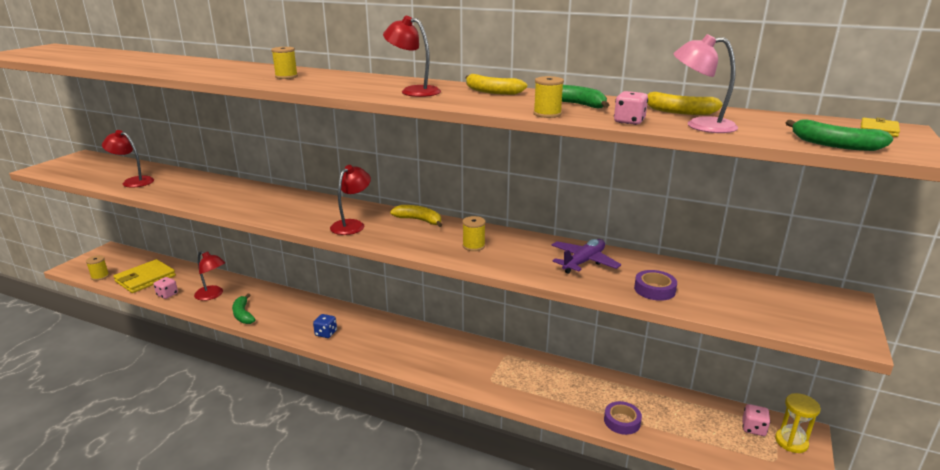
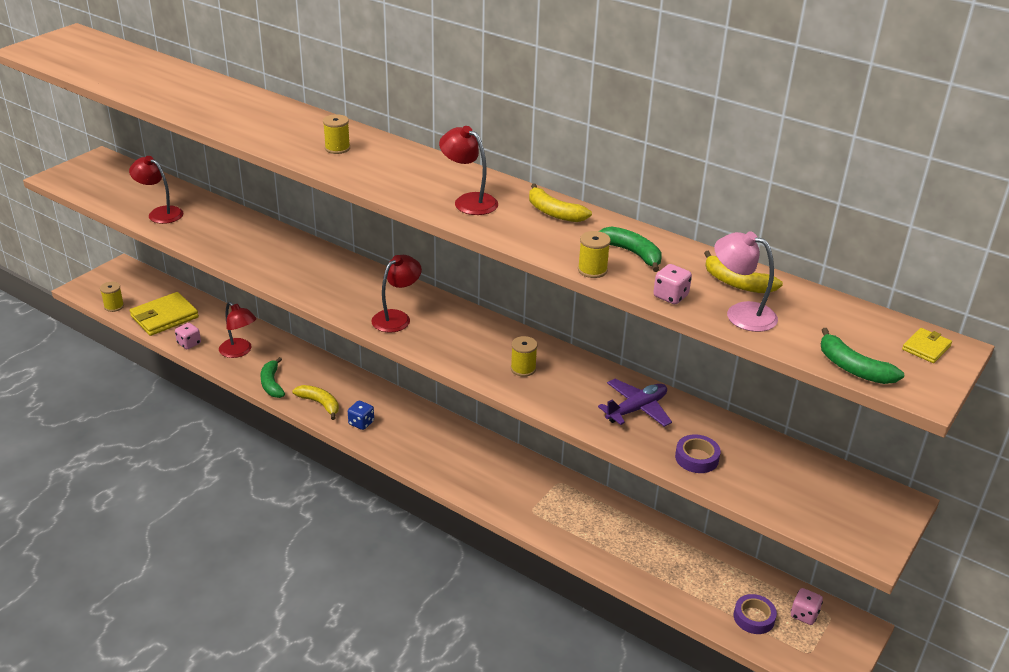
camera: 10 degrees right, 10 degrees up
(419, 220) = (473, 321): yellow banana -> yellow banana (320, 404)
(622, 421) = (660, 582): purple tape -> purple tape (754, 617)
(791, 442) = (838, 636): yellow hourglass -> none

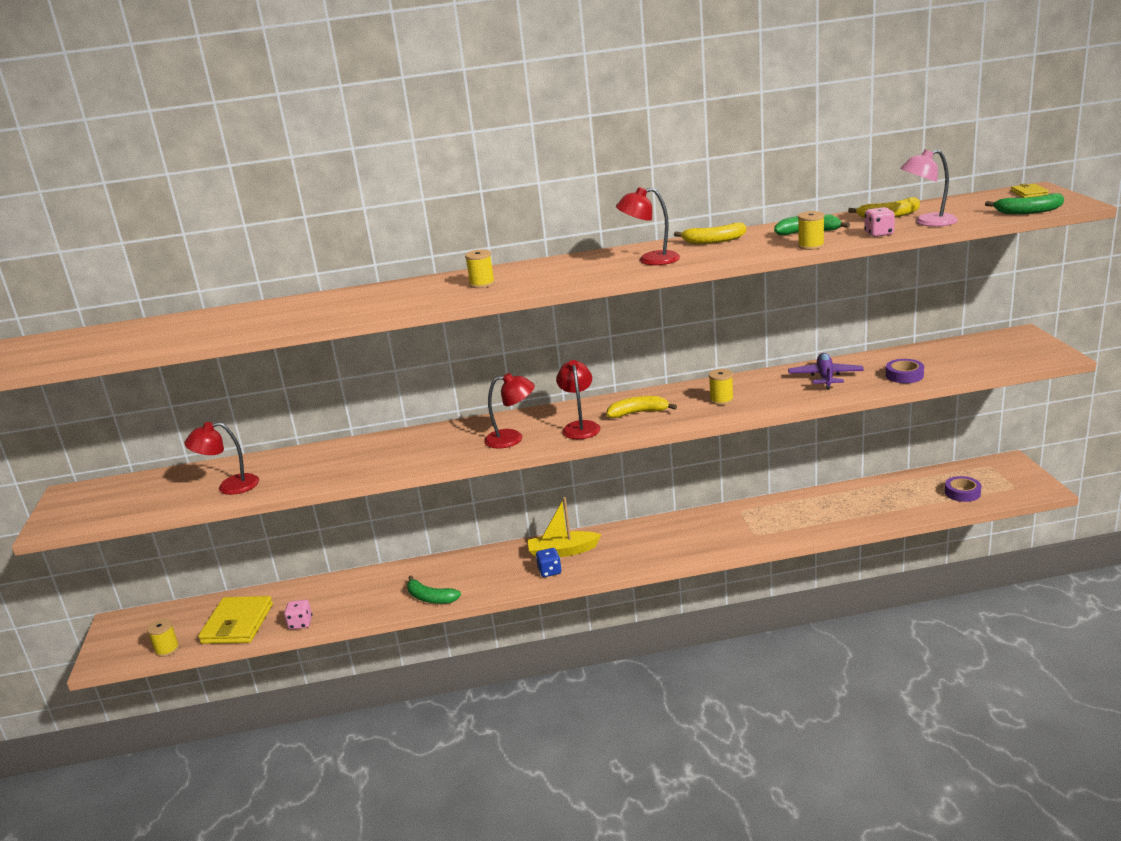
camera: 40 degrees left, 10 degrees down
(239, 351) = (359, 599): red lamp -> red lamp (512, 439)
(320, 404) = (495, 583): yellow banana -> yellow banana (638, 413)
(394, 414) = (563, 551): none -> yellow boat
(804, 615) = (979, 474): pink dice -> none

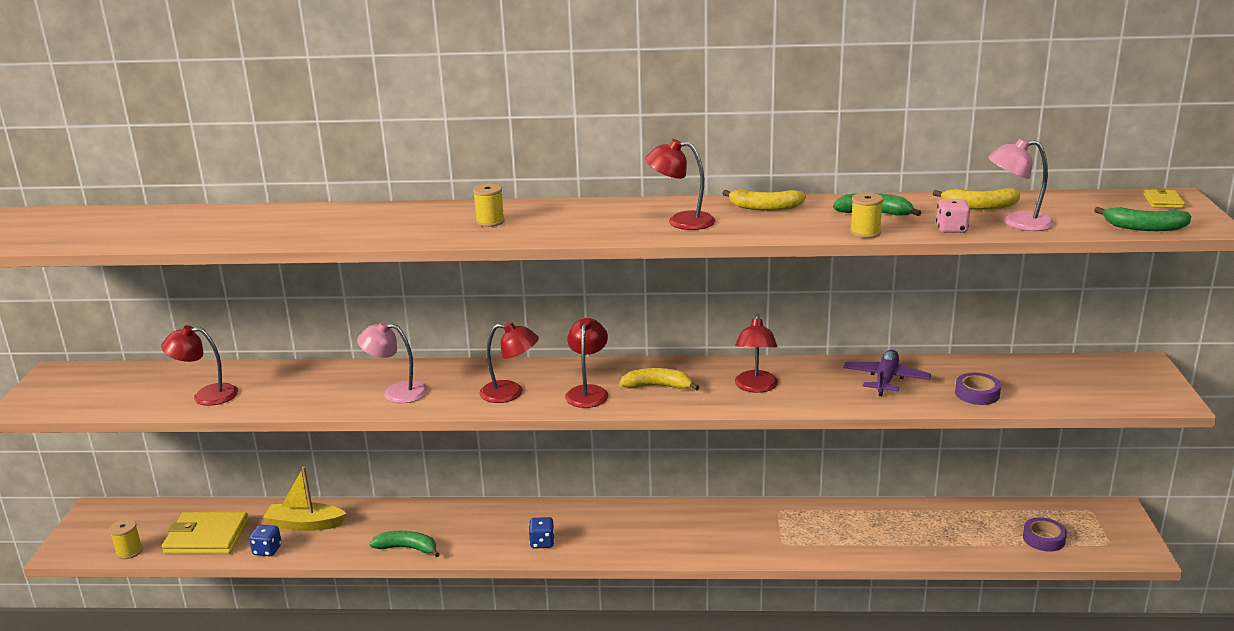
camera: 10 degrees right, 0 degrees up
(237, 624) = (207, 537): yellow wallet -> yellow wallet turned 75 degrees clockwise
(300, 623) = (267, 550): pink dice -> blue dice
(408, 455) = (396, 392): none -> pink lamp
(430, 598) = (407, 548): green banana -> green banana turned 150 degrees clockwise
(563, 551) = (566, 522): yellow boat -> yellow boat (305, 524)
(721, 400) = (755, 387): yellow spool -> red lamp

